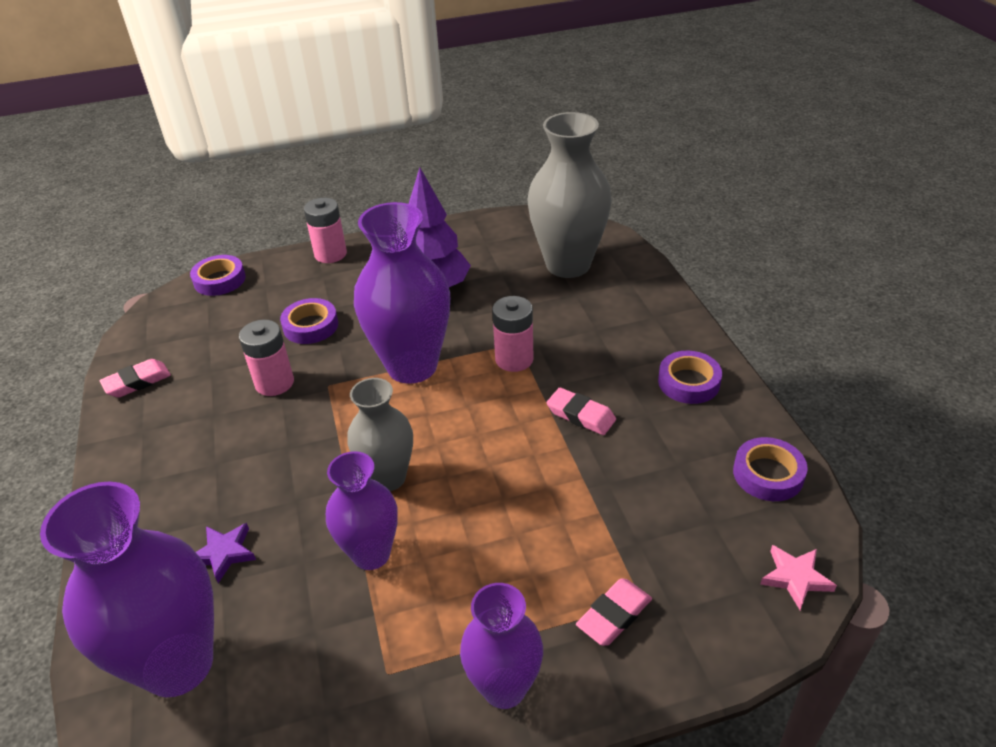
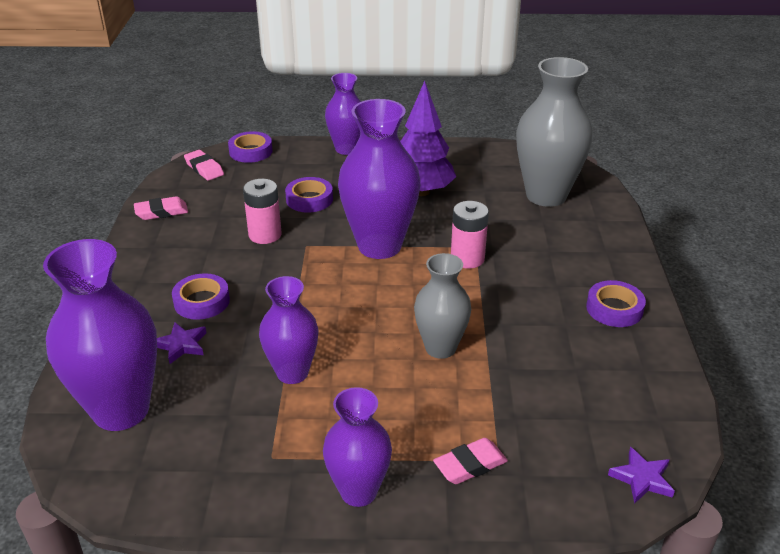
camera: 15 degrees right, 5 degrees down
(330, 254) = (346, 149): pink battery -> purple vase
(388, 478) = (327, 322): grey vase -> grey vase (440, 348)
(581, 415) = (506, 313): pink eraser -> pink eraser (204, 168)
(768, 474) = (654, 395): purple tape -> purple tape (202, 301)
(795, 578) = (642, 478): pink star -> purple star

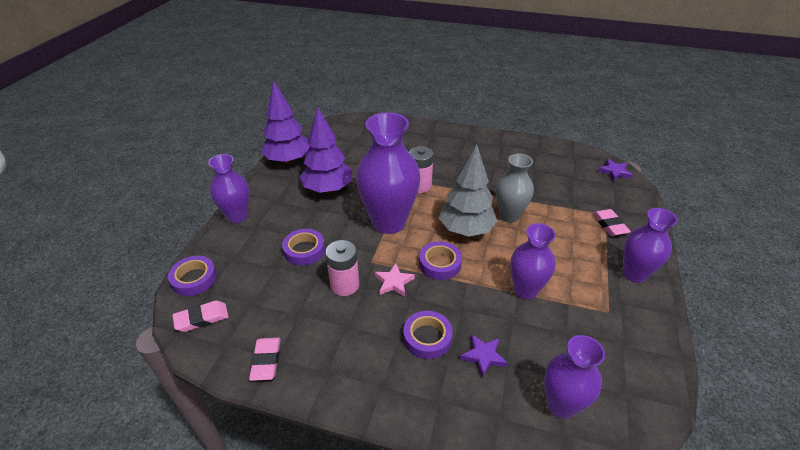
camera: 75 degrees left, 5 degrees up
(121, 410) = (561, 405): purple vase -> purple vase, size x0.61
(278, 266) = (394, 282): none -> pink star
(391, 310) = (466, 230): none -> grey tree
(463, 154) = (288, 160): none -> purple tree
(546, 195) = (363, 140): grey vase -> none
(614, 309) = (485, 146): purple tape -> purple tape (440, 264)

